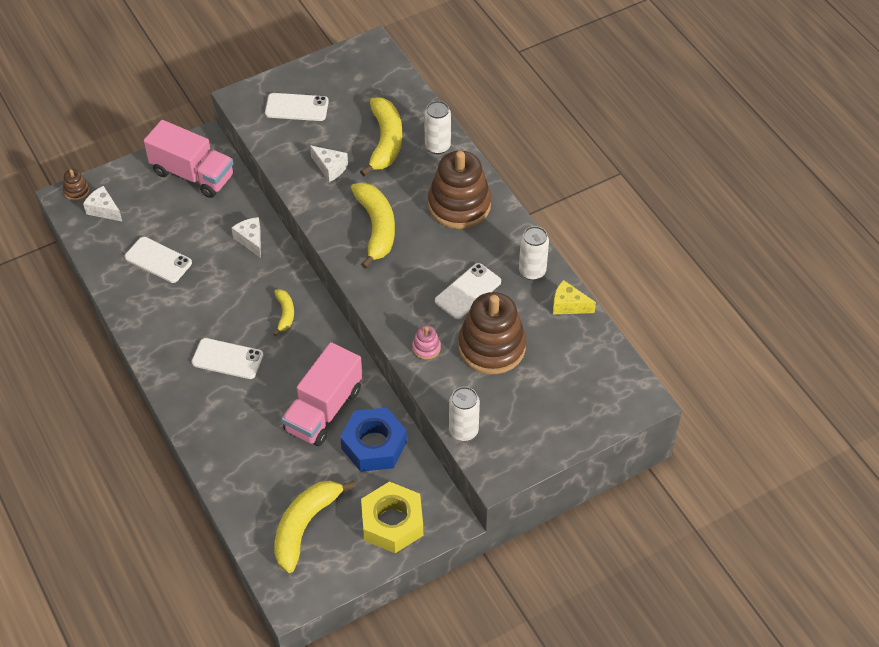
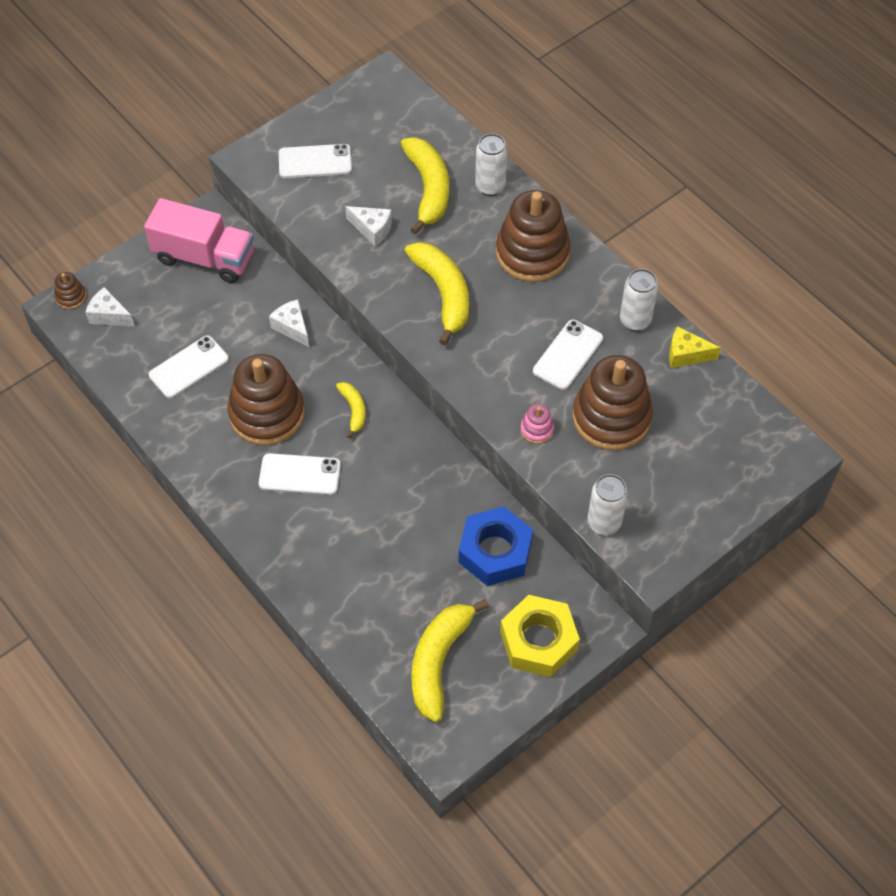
camera: 10 degrees left, 5 degrees up
(158, 260) = (189, 367): white phone -> white phone turned 60 degrees counterclockwise
(213, 306) = (267, 413): none -> brown stacking toy
(323, 409) = (426, 518): pink truck -> none

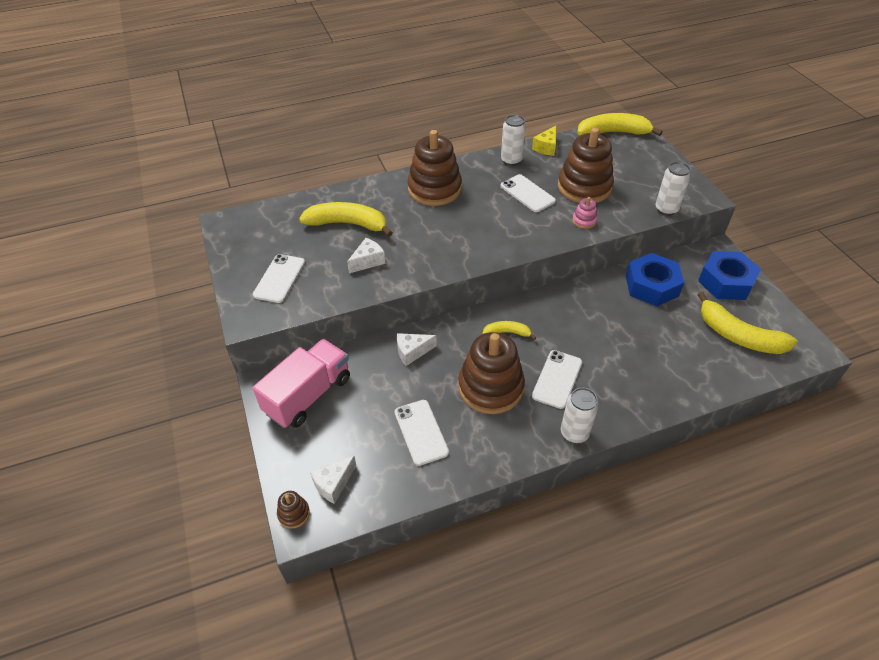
camera: 70 degrees left, 10 degrees down
(443, 294) = (448, 238): yellow banana -> yellow banana (613, 133)
(490, 186) = (365, 194): white can -> white can (574, 433)
(538, 641) = (726, 282): yellow nut -> blue nut

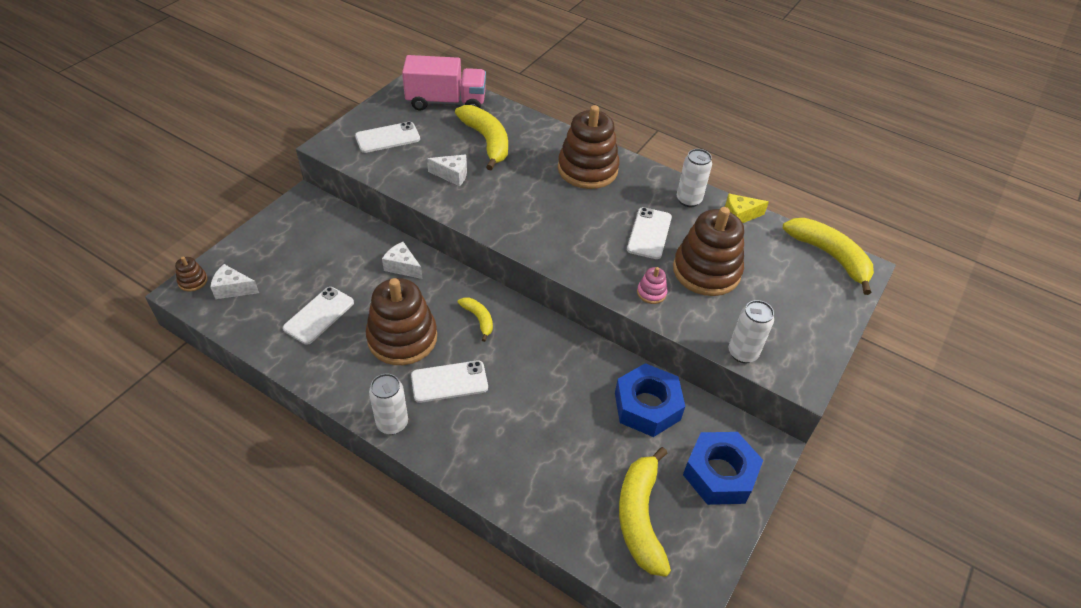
camera: 50 degrees right, 0 degrees up
(308, 395) = (309, 229): pink truck -> pink truck (446, 102)

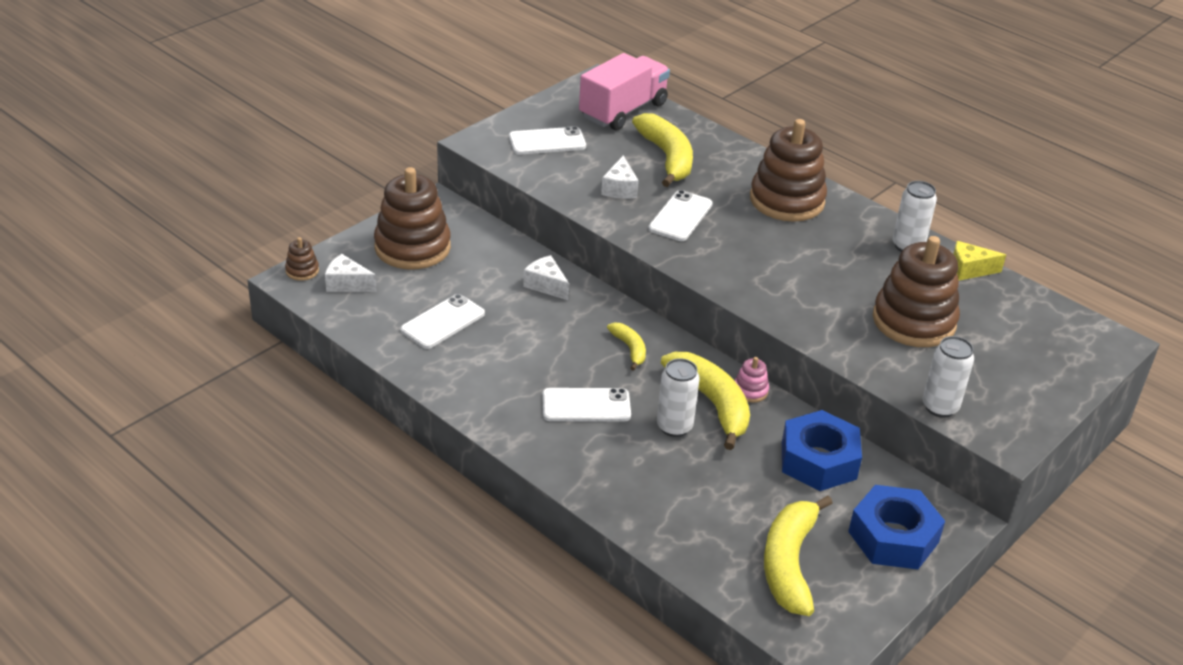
camera: 10 degrees right, 10 degrees down
(392, 423) = (515, 436): white can -> white can (674, 427)
(402, 338) = (537, 356): brown stacking toy -> brown stacking toy (412, 247)
(446, 102) = (623, 111): pink truck -> pink truck turned 60 degrees counterclockwise
(452, 175) = (620, 188): white cheese -> white cheese turned 75 degrees clockwise
(649, 233) = (850, 275): white phone -> white phone (680, 216)
(651, 293) = (841, 335): pink stacking toy -> pink stacking toy (750, 391)
(830, 256) = (1075, 325): yellow banana -> yellow banana (711, 403)

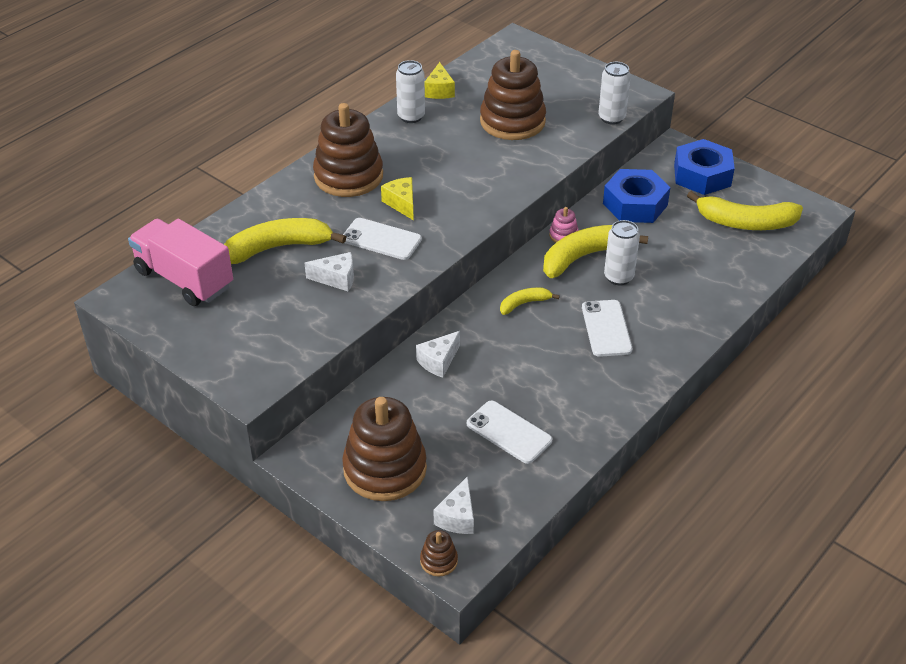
camera: 90 degrees left, 5 degrees up
(547, 141) = (248, 334): white phone -> none
(741, 232) = (402, 203): none -> yellow cheese

